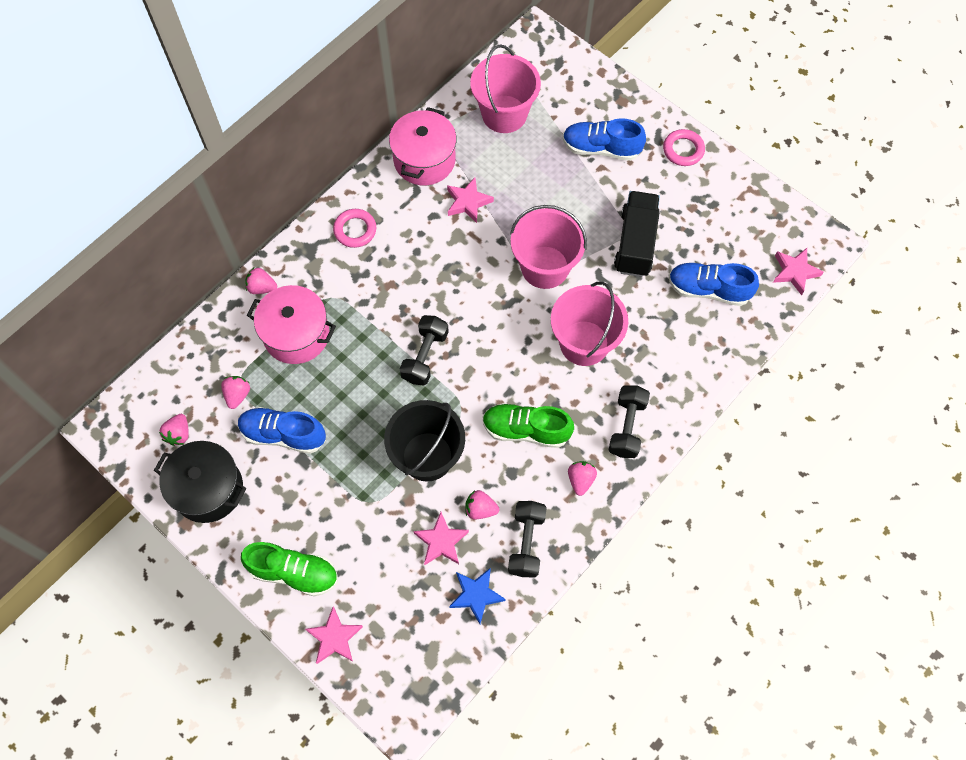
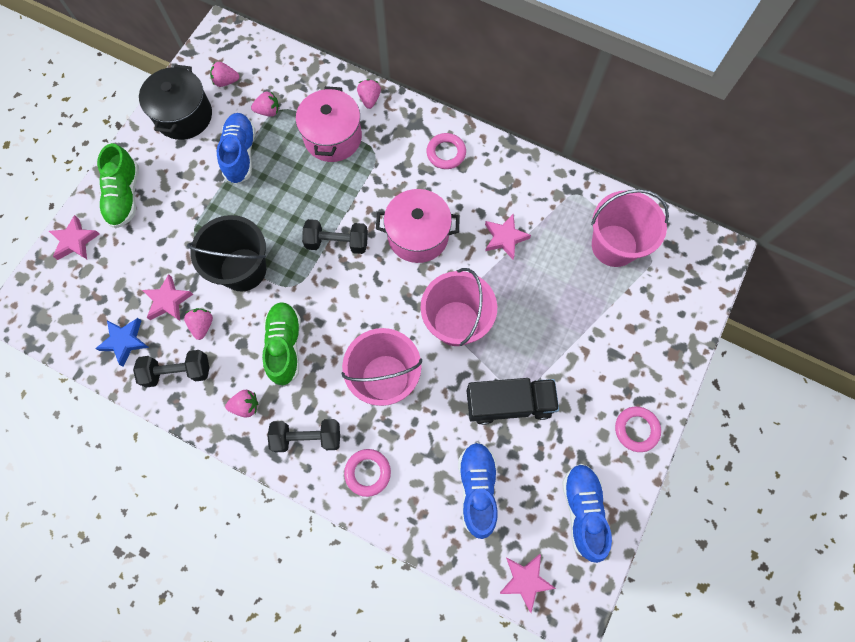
camera: 75 degrees right, 5 degrees up
(424, 160) = (537, 189): pink pot -> pink pot (418, 235)
(601, 148) = (608, 346): blue shoe -> blue shoe (582, 511)
(673, 379) = (367, 472): none -> pink ring

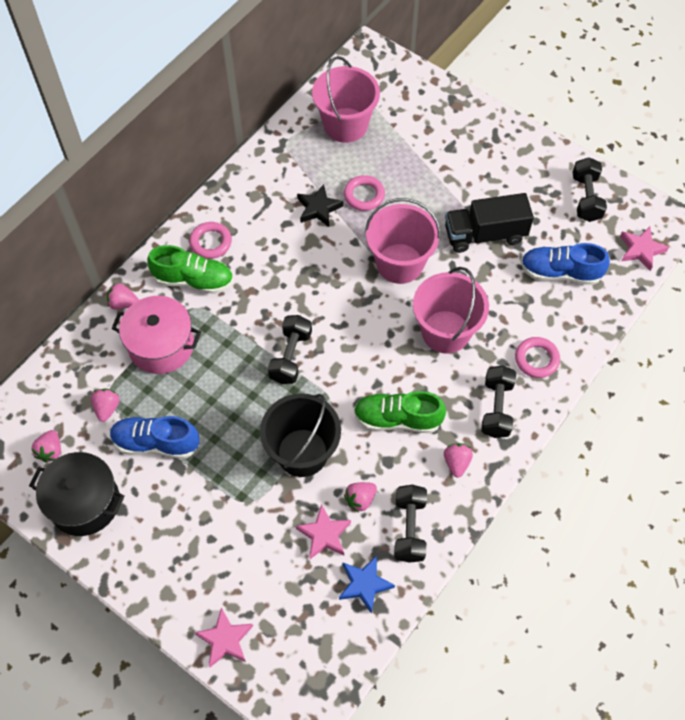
camera: 80 degrees left, 10 degrees down
(125, 196) = (178, 577): green shoe -> green shoe (193, 280)
(202, 325) = (360, 499): pink strawberry -> pink strawberry turned 45 degrees counterclockwise
(418, 235) = (299, 282): pink pot -> none
(505, 238) = (318, 208): pink star -> black star
(509, 403) = (485, 234): black truck -> black truck turned 105 degrees counterclockwise
(582, 511) = (586, 198): blue shoe -> black dumbbell
(636, 429) = (520, 146): pink ring -> pink ring (364, 195)

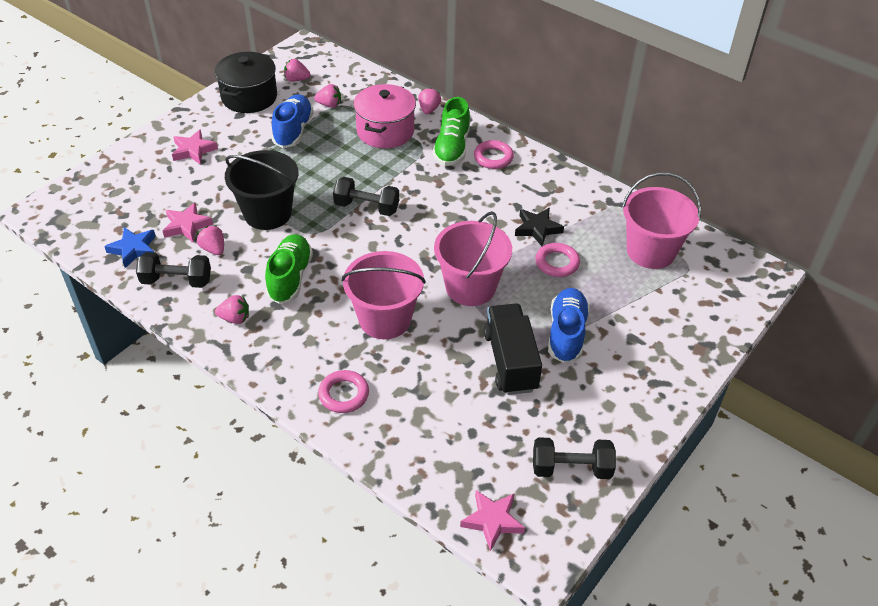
camera: 90 degrees right, 15 degrees down
(225, 639) = (115, 169): pink star -> pink star (193, 150)
(496, 408) = (289, 354): black dumbbell -> none
(560, 272) = (458, 428): blue shoe -> blue shoe (566, 333)

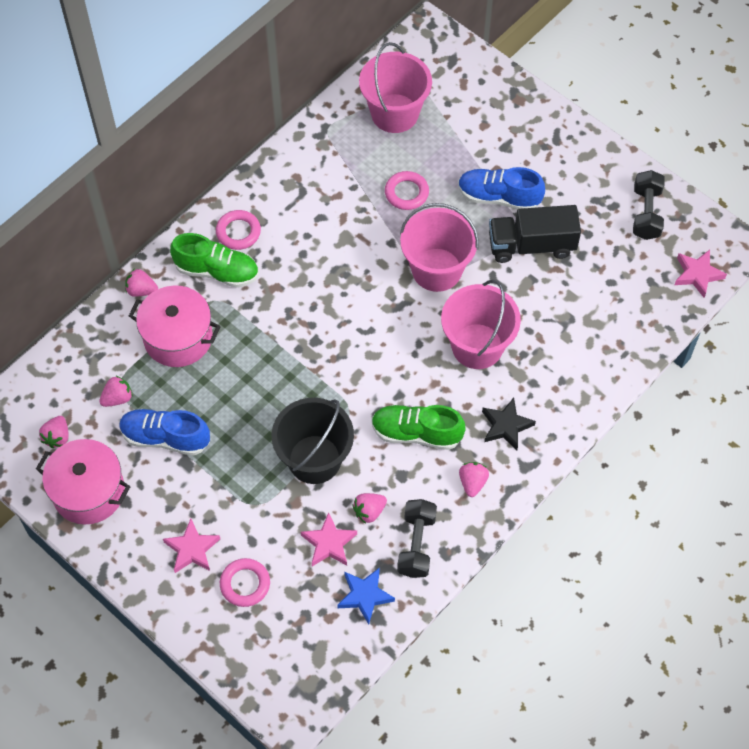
camera: 85 degrees left, 15 degrees up
(249, 97) = (89, 491): black pot -> pink pot
(329, 105) = (117, 398): pink strawberry -> pink strawberry turned 45 degrees clockwise
(344, 394) = (569, 382): pink ring -> pink ring (245, 584)
(366, 207) = (312, 359): black dumbbell -> none
(537, 229) = (356, 203): black star -> black star (506, 426)

